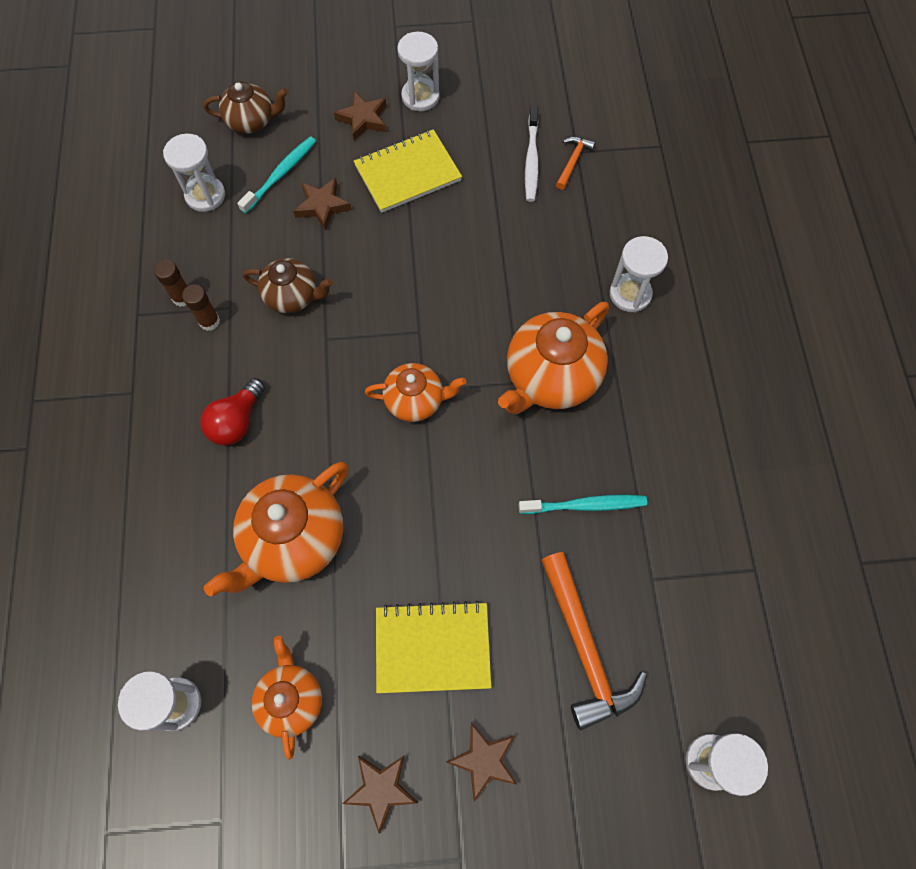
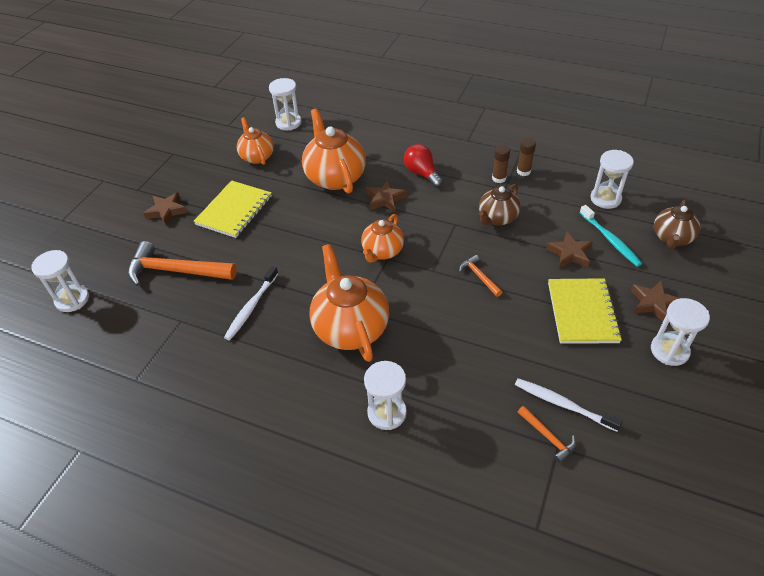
camera: 120 degrees right, 20 degrees down
(291, 699) = (257, 156): orange teapot -> orange teapot turned 135 degrees counterclockwise
(381, 789) = (191, 173): brown star -> brown star (385, 199)
(404, 280) = (479, 276): none -> orange hammer
(584, 505) = (251, 307): turquoise toothbrush -> white toothbrush

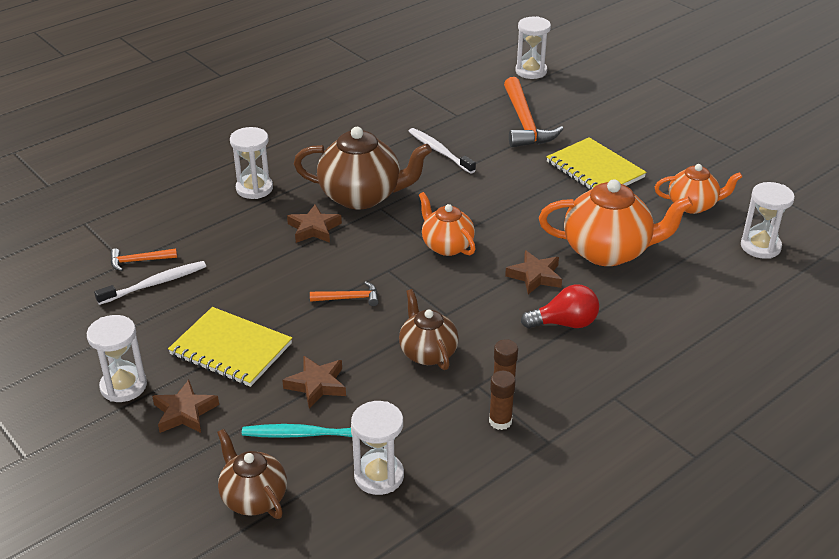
camera: 115 degrees right, 10 degrees down
(166, 211) = (625, 131): brown star -> brown star (314, 228)
(176, 271) = (525, 123): orange hammer -> orange hammer turned 135 degrees clockwise
(350, 328) = (362, 196): orange teapot -> brown teapot

